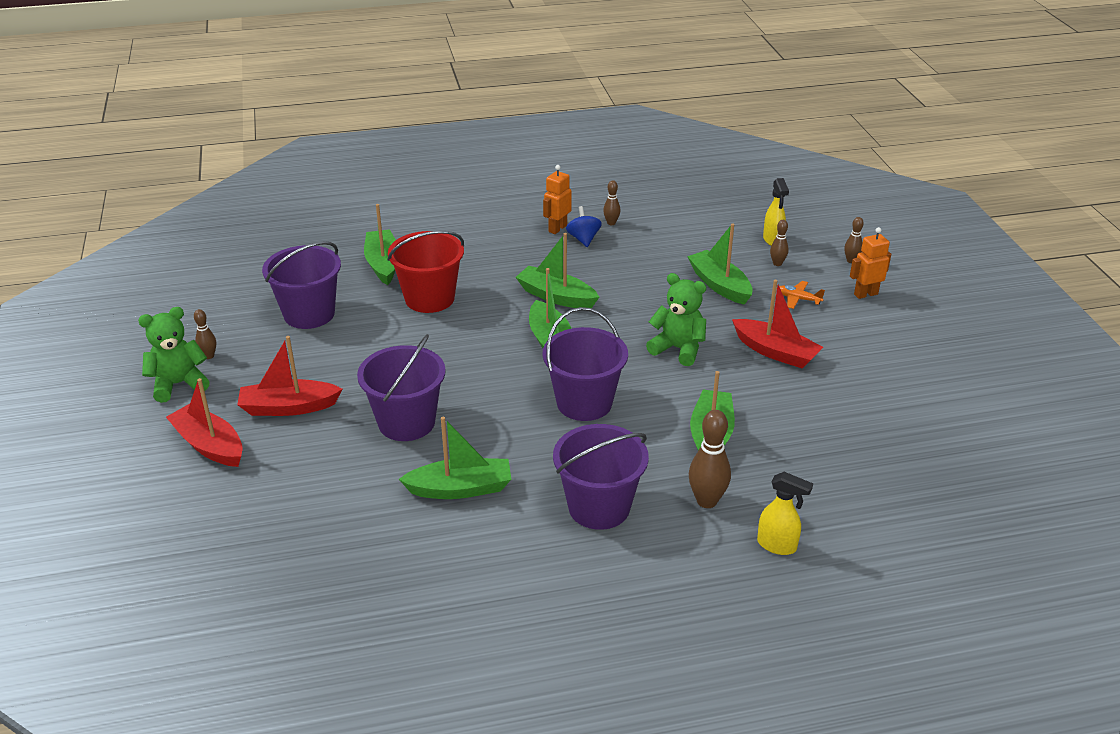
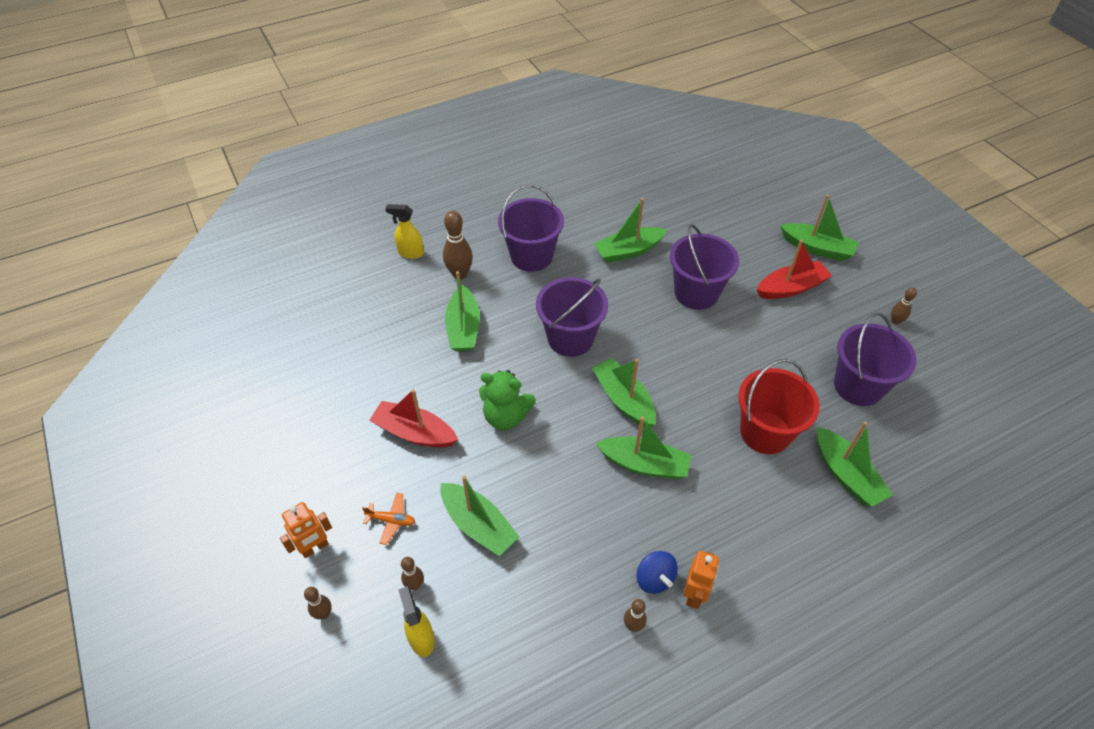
camera: 165 degrees right, 15 degrees up
(179, 384) = (889, 291): green teddy bear -> none
(209, 445) = (817, 248): red boat -> green boat

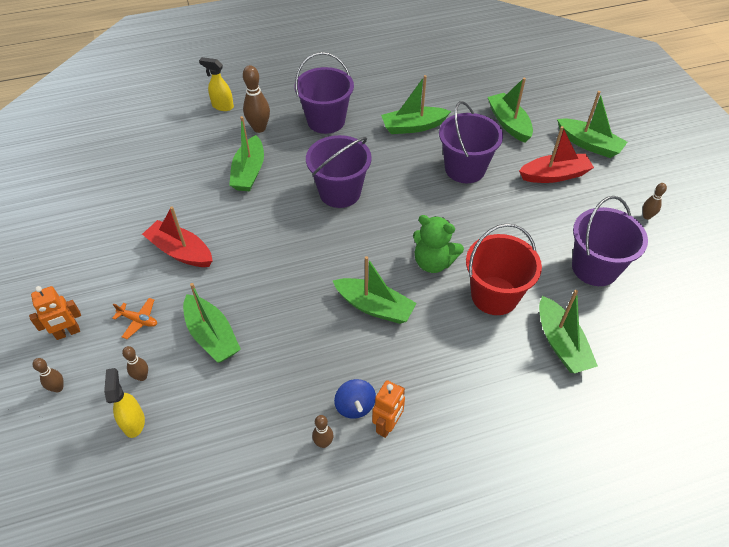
camera: 10 degrees right, 0 degrees up
(506, 416) = (263, 249): green teddy bear -> green teddy bear (433, 262)
(623, 399) = (372, 249): green boat -> green boat (509, 123)

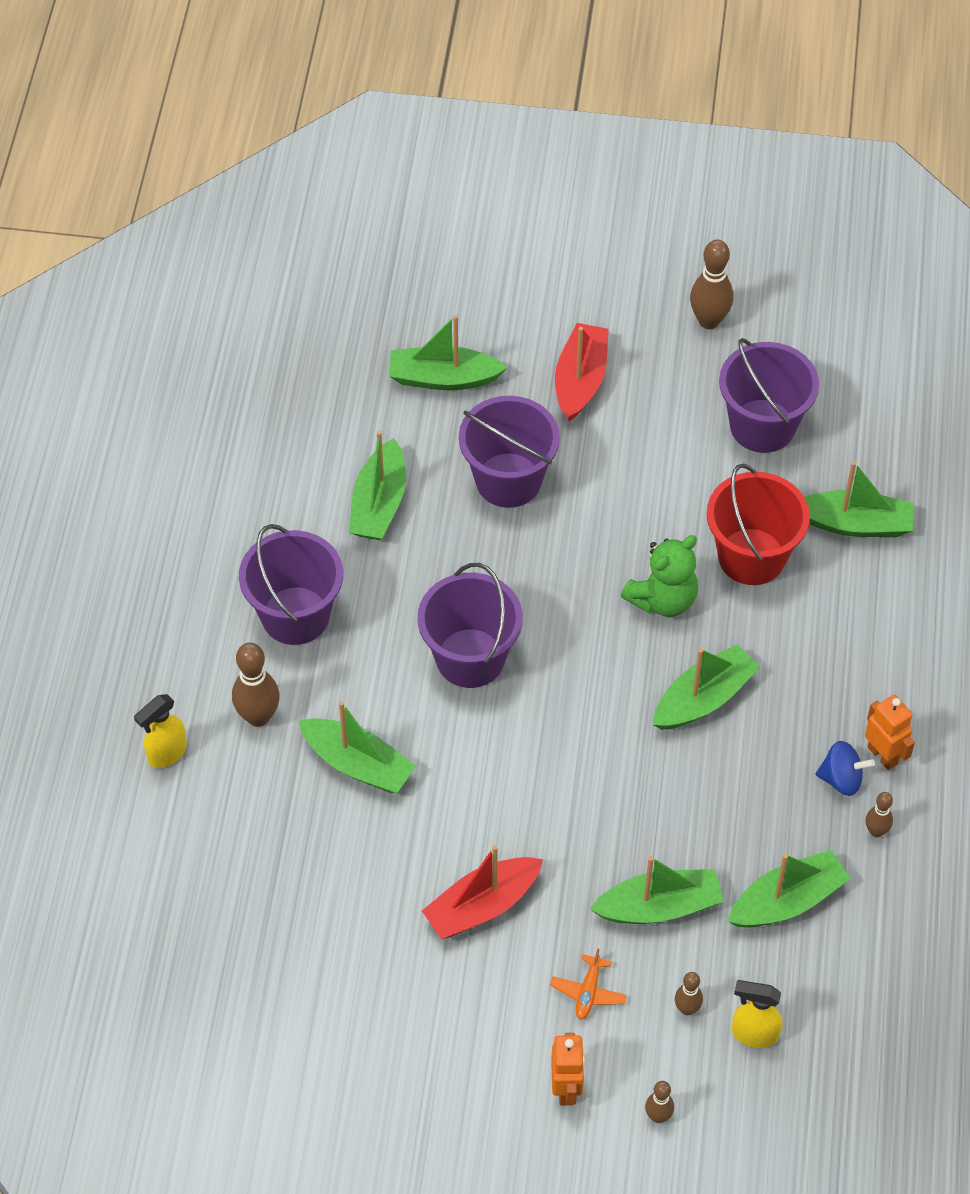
camera: 65 degrees left, 5 degrees up
(138, 320) = (588, 992): orange plane -> orange plane turned 150 degrees clockwise
(589, 144) = (543, 306): green boat -> green boat (787, 901)
(647, 216) = (709, 321): brown bowling pin -> brown bowling pin, size x1.78

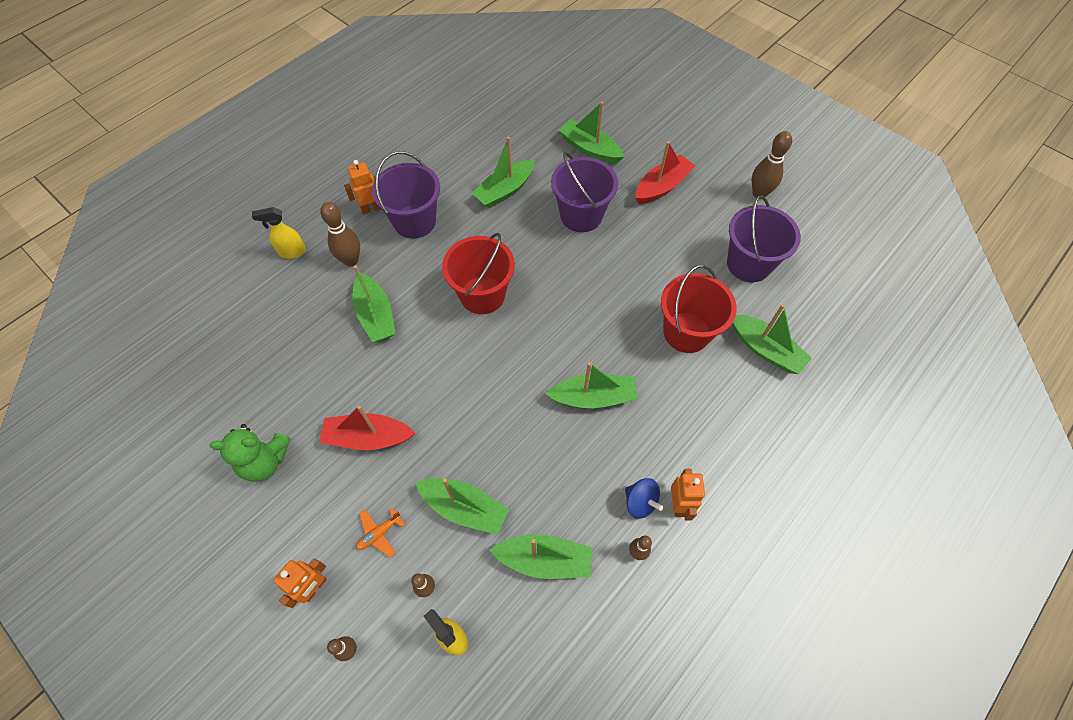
camera: 35 degrees right, 5 degrees up
(219, 632) = (371, 208): none -> orange robot
(470, 658) = (482, 295): purple bucket -> red bucket
(663, 599) = (615, 326): green teddy bear -> green teddy bear (265, 461)

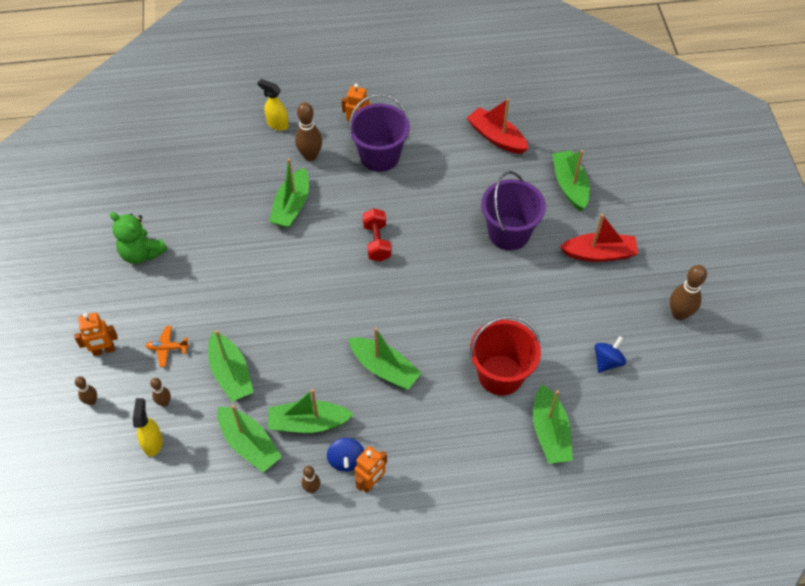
camera: 40 degrees right, 5 degrees down
(368, 437) = (214, 284): red boat -> red boat (496, 137)
(482, 295) = (377, 242): red bucket -> red dumbbell
(504, 191) = (468, 176): green boat -> green boat (308, 423)
(748, 264) = (607, 361): purple bucket -> blue spinning top

